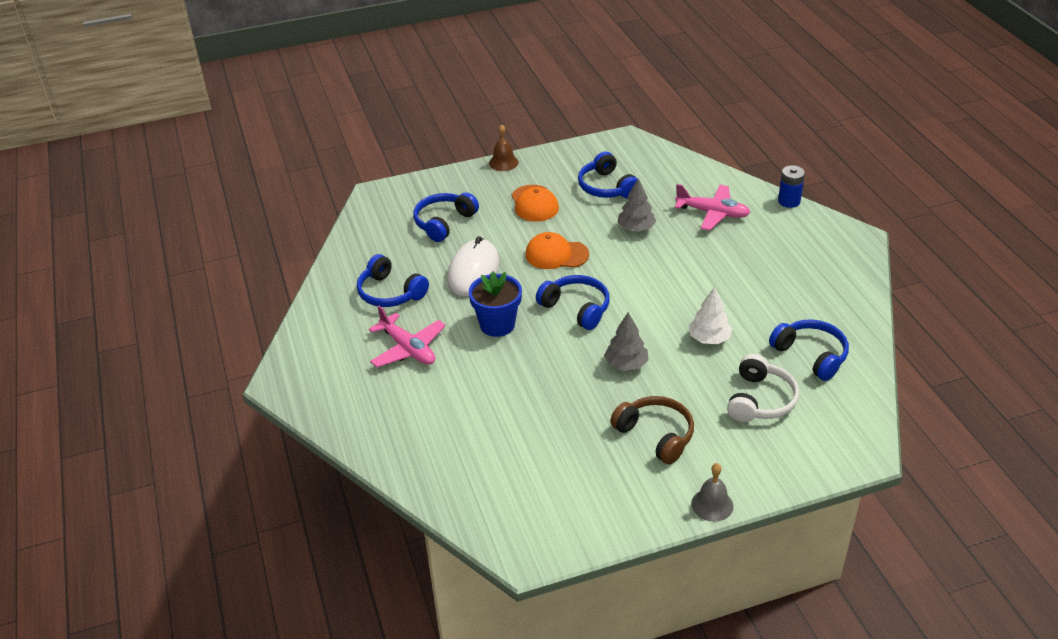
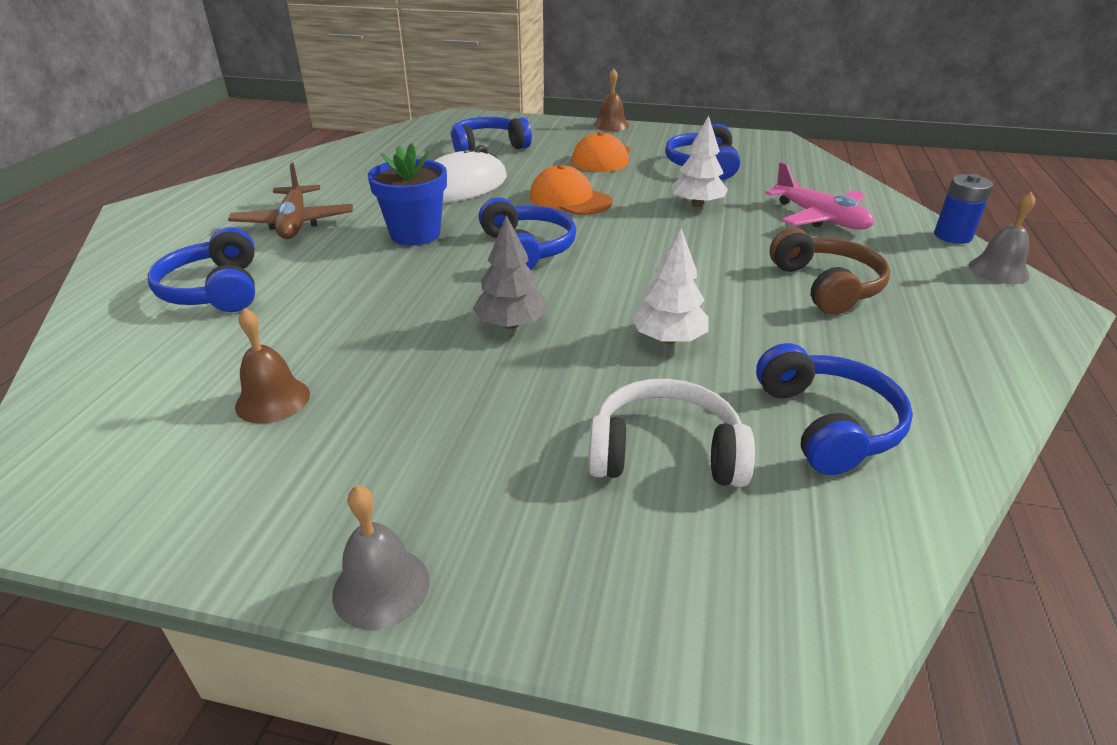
camera: 30 degrees right, 5 degrees down
(390, 293) = (354, 178): blue headphones -> blue headphones (215, 290)
(408, 349) = (294, 223): pink plane -> brown plane
(565, 459) = (273, 400): none -> brown bell
(636, 228) = (697, 204): grey tree -> white tree
(656, 435) = (436, 427): brown headphones -> brown headphones (826, 286)
(760, 400) = (665, 453): white headphones -> white headphones turned 135 degrees counterclockwise
(825, 221) = (998, 270): none -> grey bell

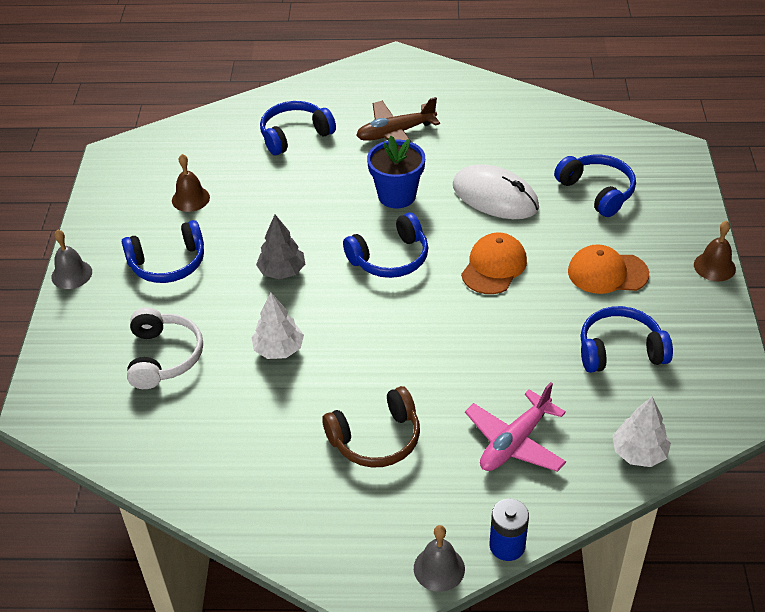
camera: 80 degrees right, 10 degrees up
(697, 204) = (514, 351): white tree -> white tree (639, 453)
(827, 424) = (197, 429): blue headphones -> blue headphones (168, 263)

